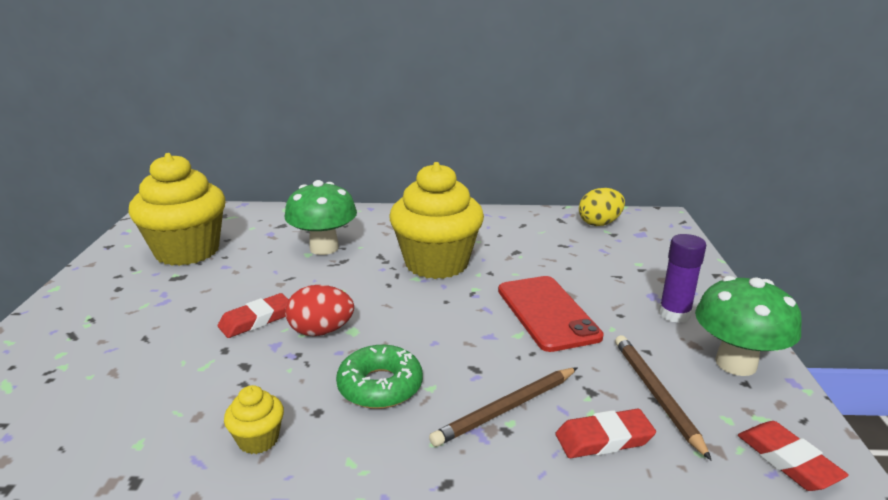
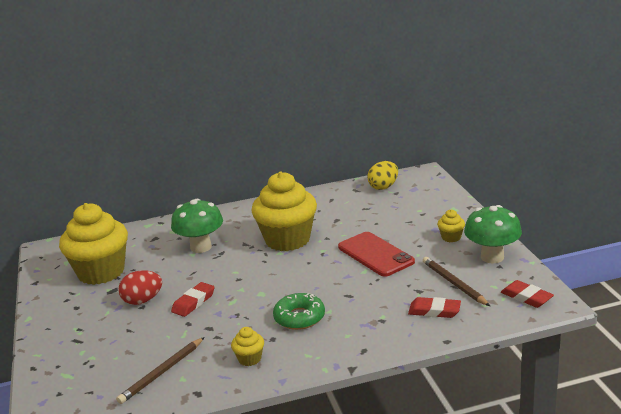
camera: 15 degrees left, 0 degrees up
(321, 331) = (241, 298): red egg -> red egg (142, 300)
(506, 408) = (377, 310): brown pencil -> brown pencil (162, 372)
(604, 439) = (434, 311): red eraser -> red eraser turned 45 degrees clockwise
(674, 314) = (451, 237): purple glue stick -> yellow cupcake

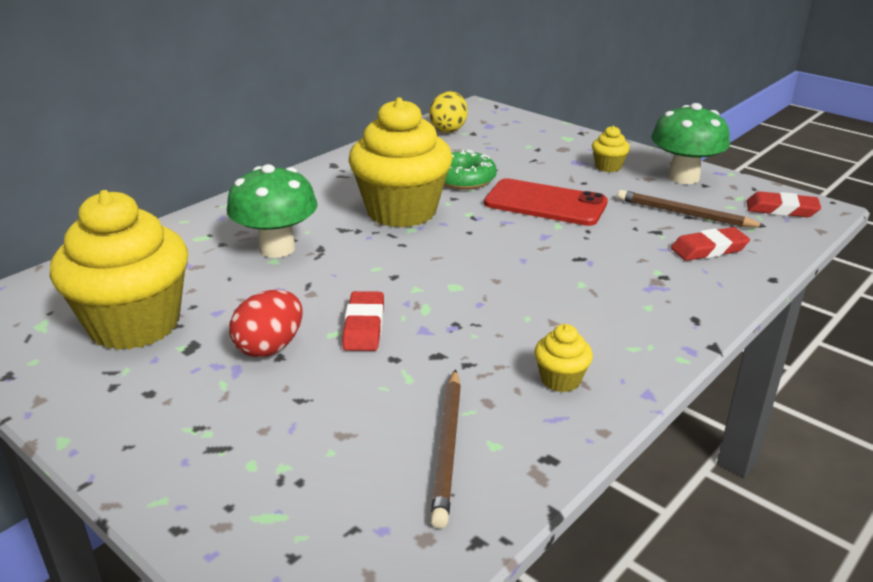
camera: 35 degrees left, 5 degrees up
(299, 317) = (554, 303): green donut -> green donut (464, 179)

